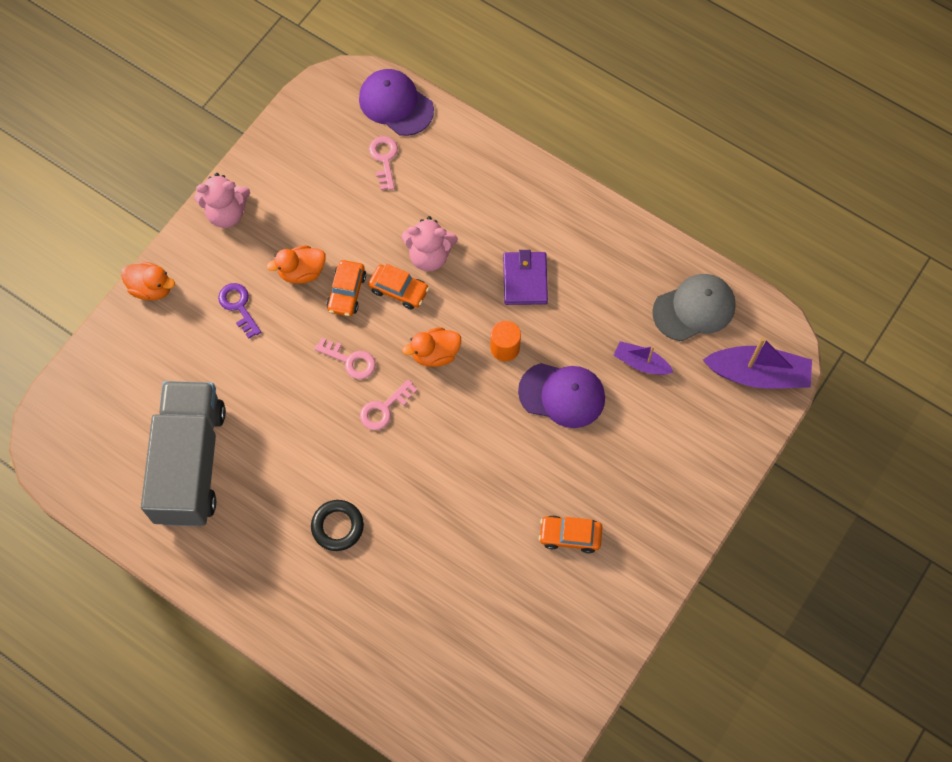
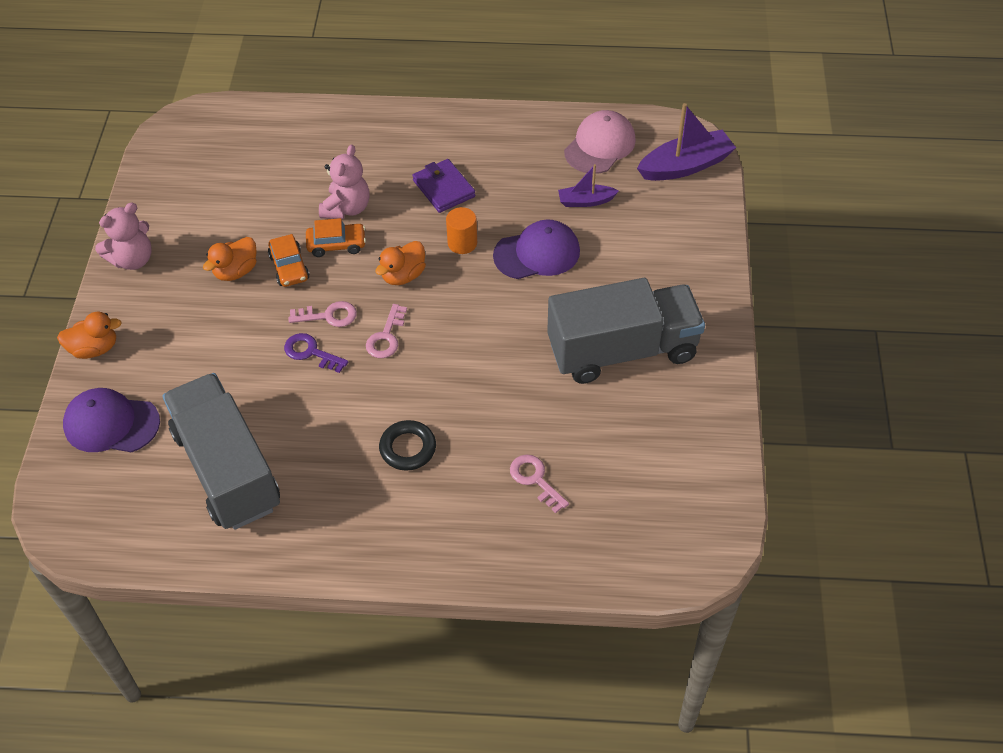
camera: 30 degrees left, 15 degrees down
(238, 306) = (192, 324): purple key -> purple key (311, 352)
(384, 159) = (256, 159): pink key -> pink key (535, 480)
(396, 104) = (239, 117): purple cap -> purple cap (111, 424)
(429, 256) = (346, 208): pink teddy bear -> pink teddy bear turned 45 degrees counterclockwise
(570, 536) = (622, 350): orange car -> grey truck
(694, 308) = (600, 146): grey cap -> pink cap

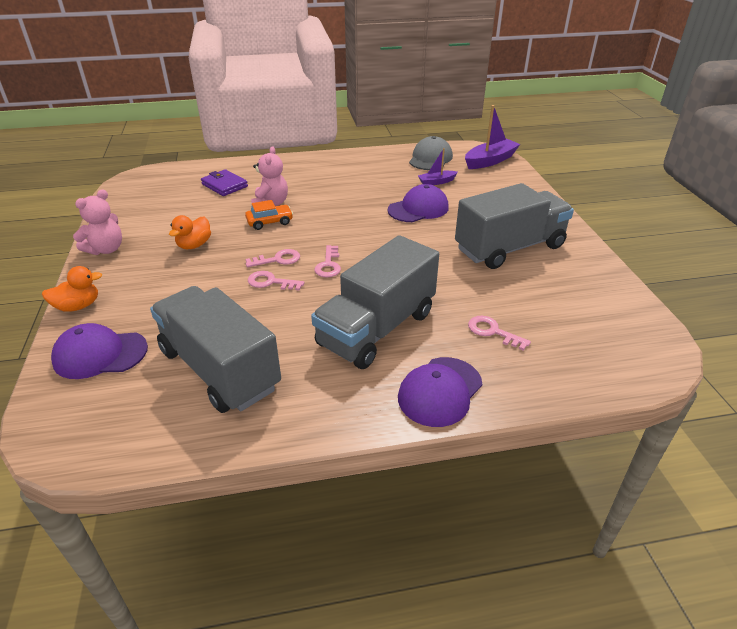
camera: 15 degrees left, 15 degrees down
(289, 267) = (237, 238): orange car -> none
(311, 352) = (271, 282): purple key -> pink key
(403, 275) = (327, 231): orange duck -> none
(408, 448) = (377, 329): black ring -> grey truck
(442, 546) = (440, 391): none -> purple cap
(444, 188) = (336, 187): purple wallet -> purple wallet (224, 185)
(462, 243) = (362, 210): orange cylinder -> none
(600, 146) = (430, 158): pink cap -> grey cap

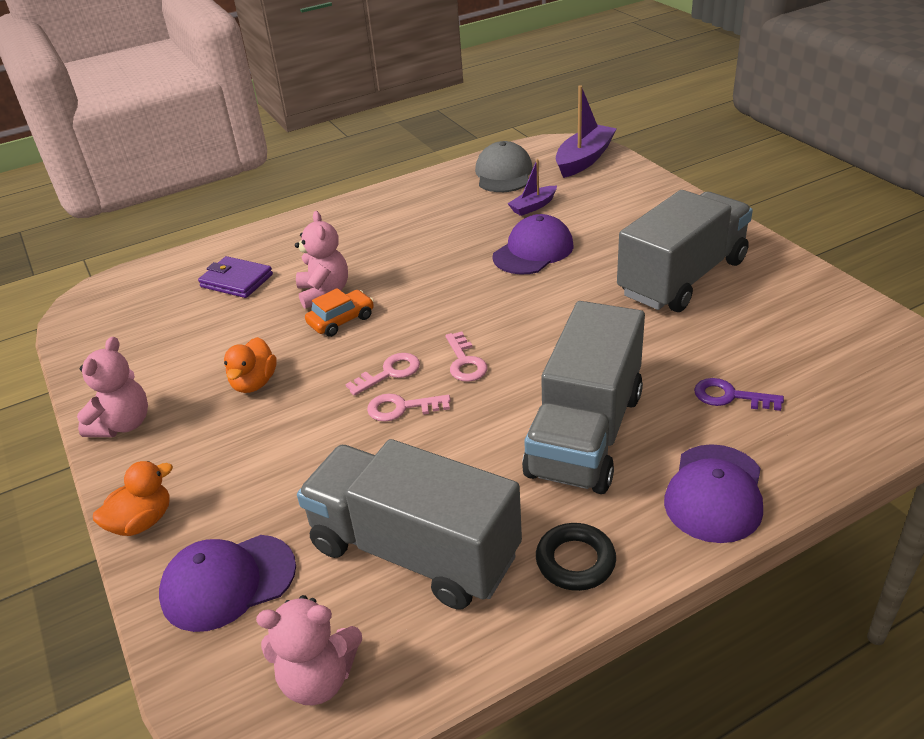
camera: 15 degrees left, 0 degrees up
(111, 427) = (318, 678): none -> pink teddy bear
(316, 406) = (575, 561): none -> black ring
(493, 332) = (730, 396): pink key -> purple key

